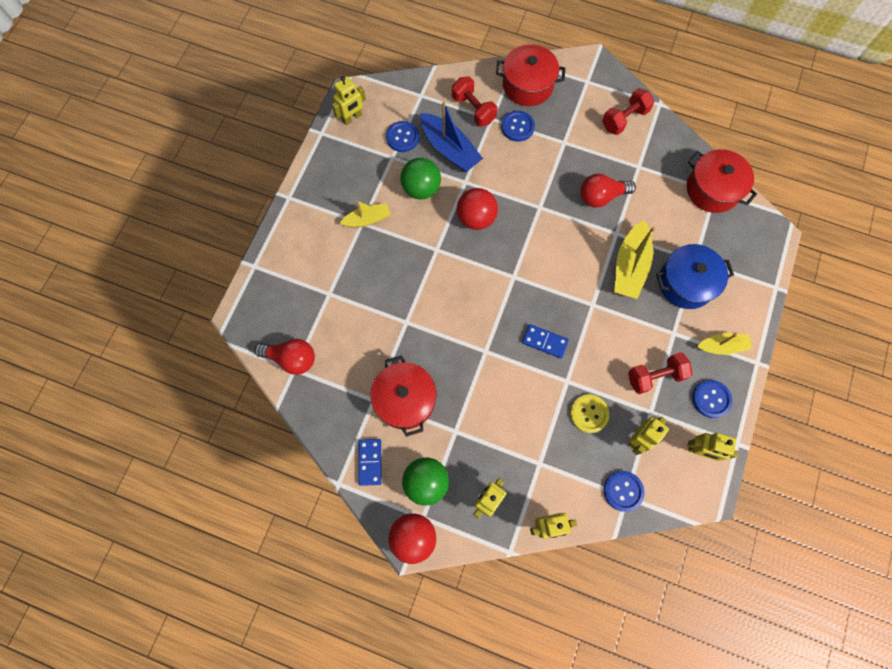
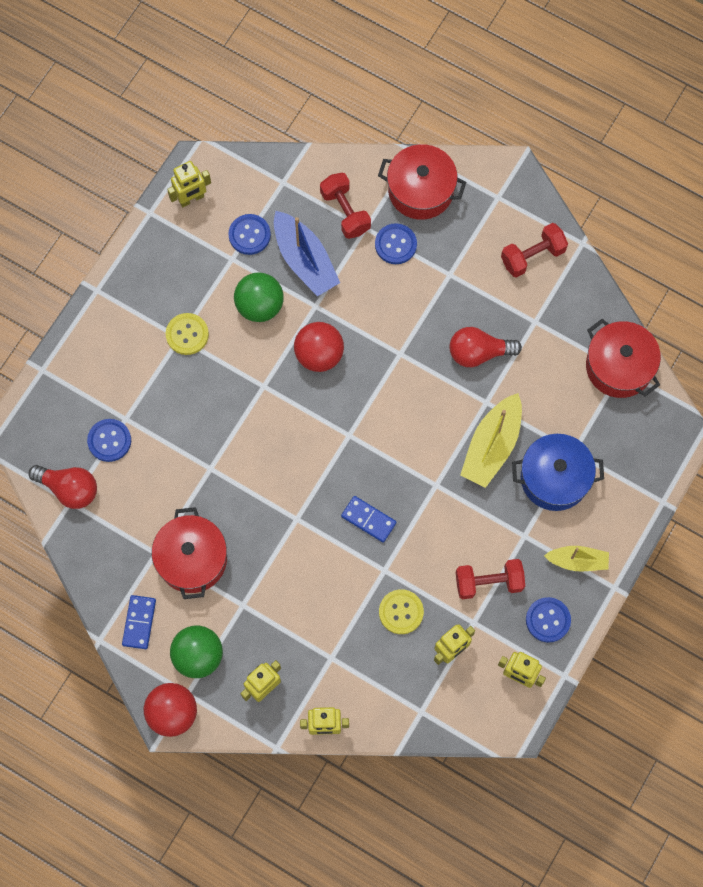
camera: 10 degrees right, 0 degrees up
(367, 219) = (187, 334): yellow boat -> yellow button
(623, 491) = (419, 705): blue button -> blue button (109, 441)

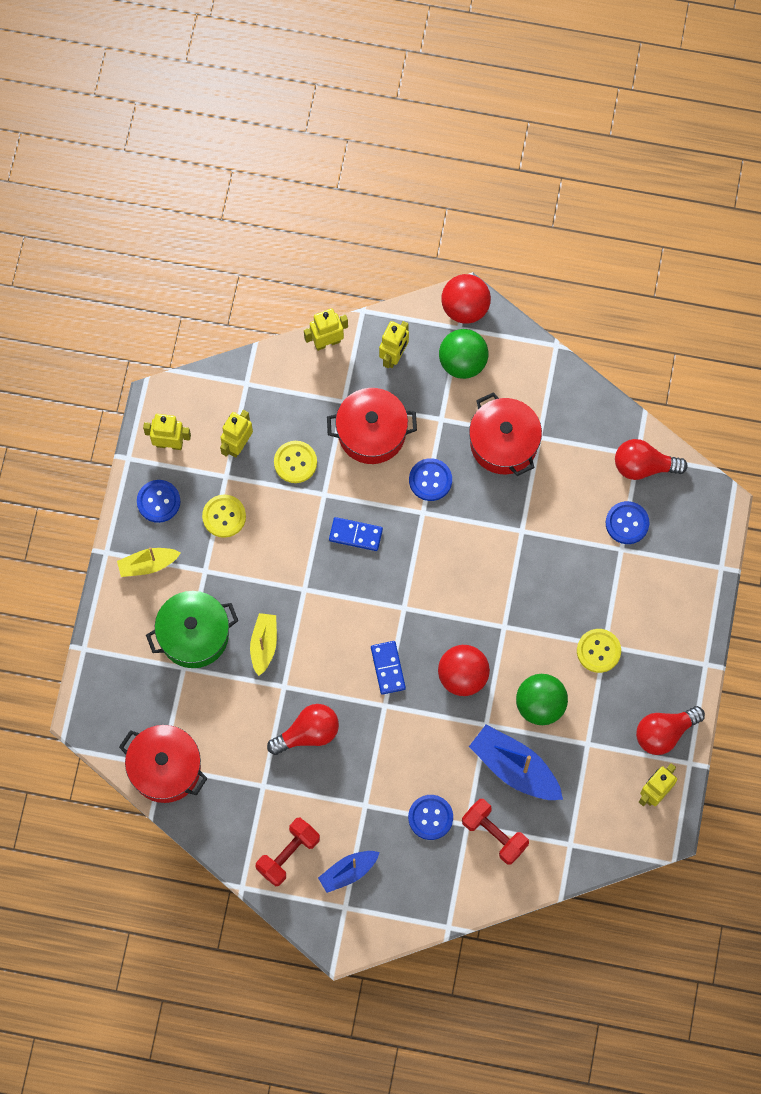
camera: 160 degrees right, 0 degrees up
(139, 622) = (527, 372): blue domino -> blue domino (388, 668)
(160, 244) = (664, 733): none -> red light bulb
(249, 235) = (580, 775): blue button -> blue button (430, 480)
(420, 190) = (426, 886): red pot -> red pot (371, 433)
(484, 224) = (348, 872): none -> blue boat
(488, 582) = (224, 516): red dumbbell -> yellow button
(492, 446) = (264, 645): yellow boat -> yellow boat, size x0.61
(554, 478) = (194, 635): blue pot -> green pot

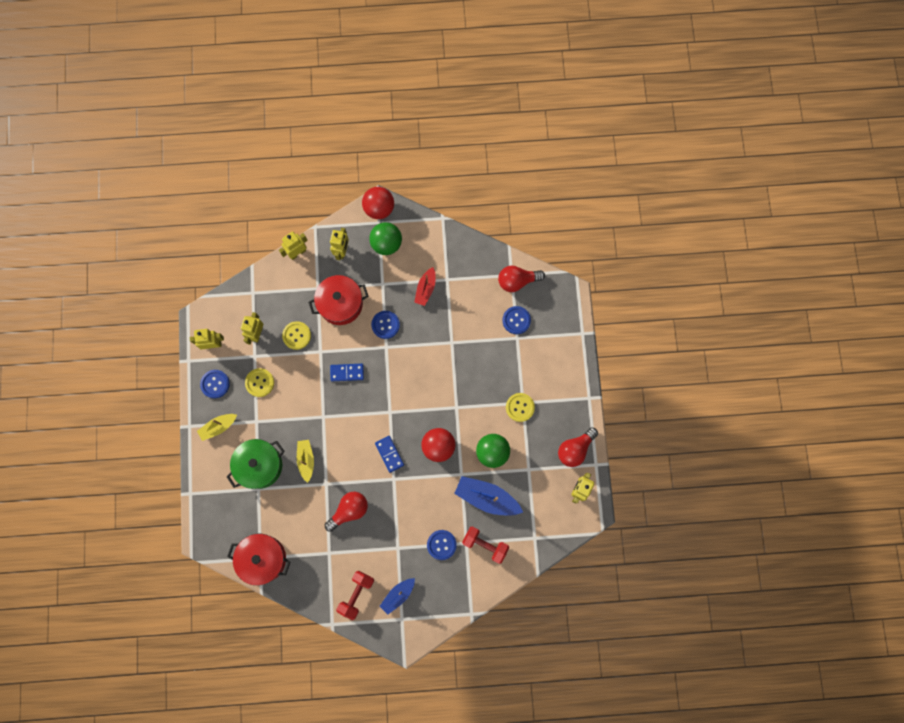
camera: 15 degrees left, 5 degrees up
(503, 443) = (425, 289): red pot -> red boat

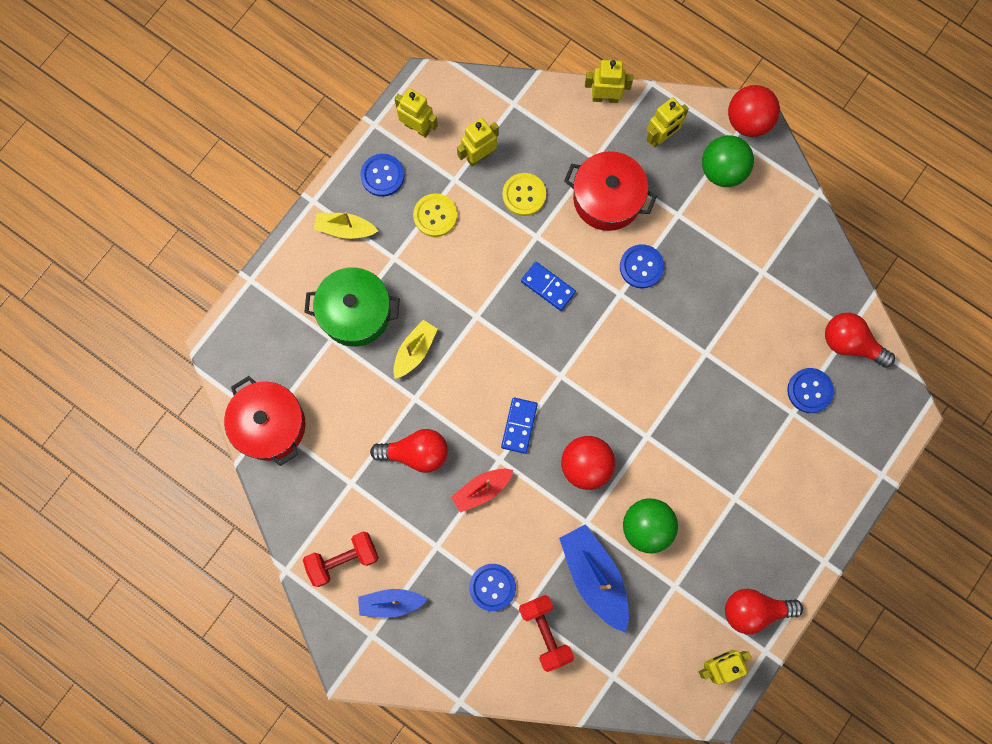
camera: 40 degrees right, 0 degrees up
(425, 289) = (726, 263): red boat -> red boat (482, 490)
(520, 407) = (726, 501): yellow button -> none

